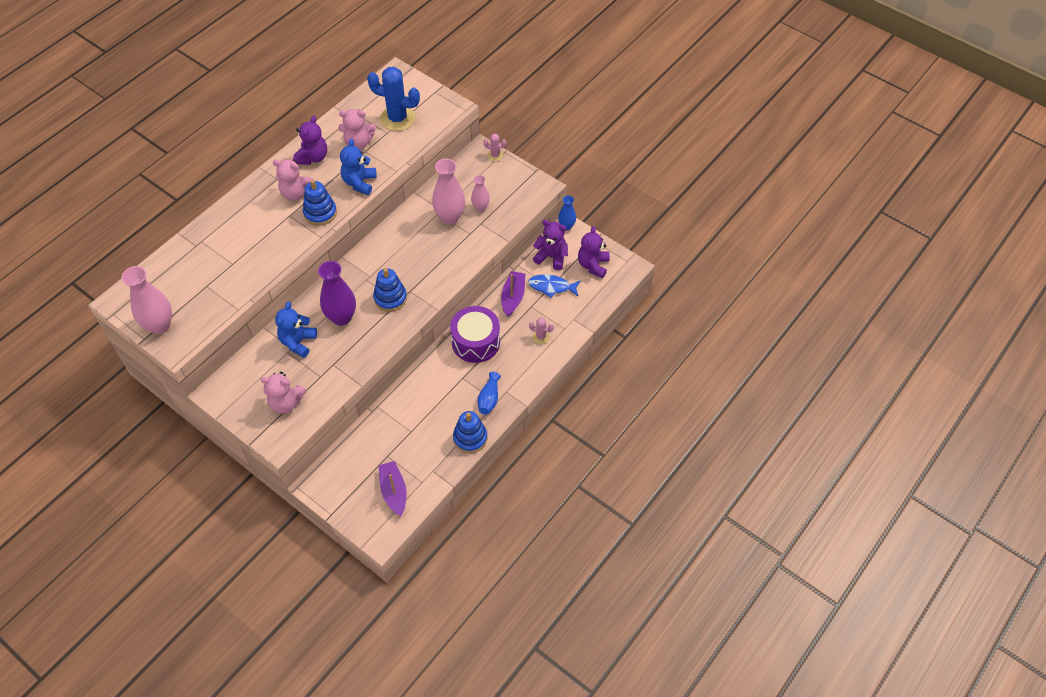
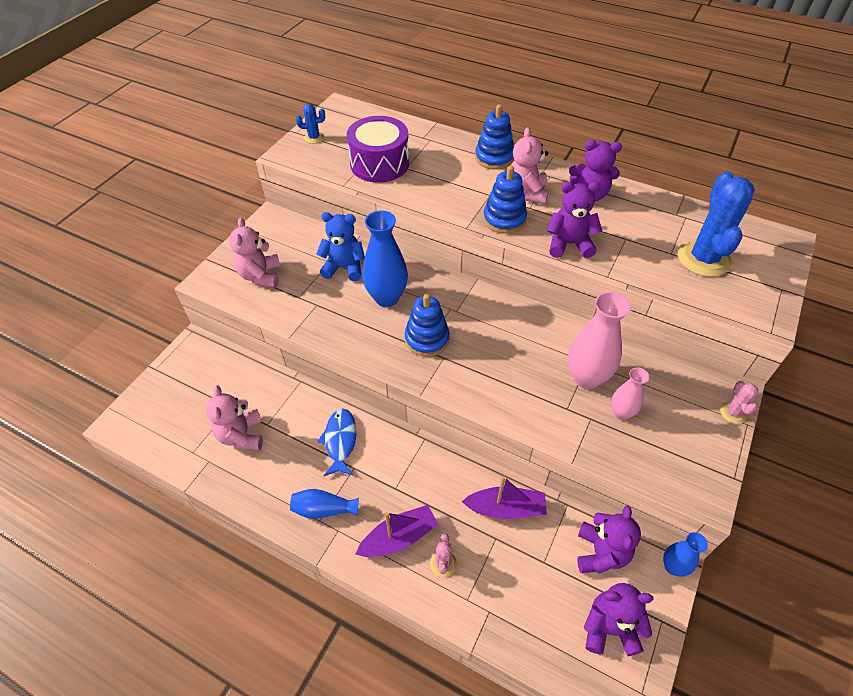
camera: 80 degrees right, 5 degrees down
(159, 325) = (314, 138): pink vase -> blue cactus
(341, 317) = (387, 298): purple vase -> blue vase
(358, 143) = (636, 229): pink teddy bear -> pink teddy bear (242, 435)
(359, 183) = (569, 244): blue teddy bear -> purple teddy bear
(394, 491) = (181, 424): purple boat -> purple boat (399, 538)
(470, 438) = (259, 497): blue stacking toy -> blue stacking toy (494, 157)
(475, 342) = (415, 473): purple drum -> purple drum (379, 164)
(551, 287) = (542, 564): blue fish -> blue fish (340, 441)

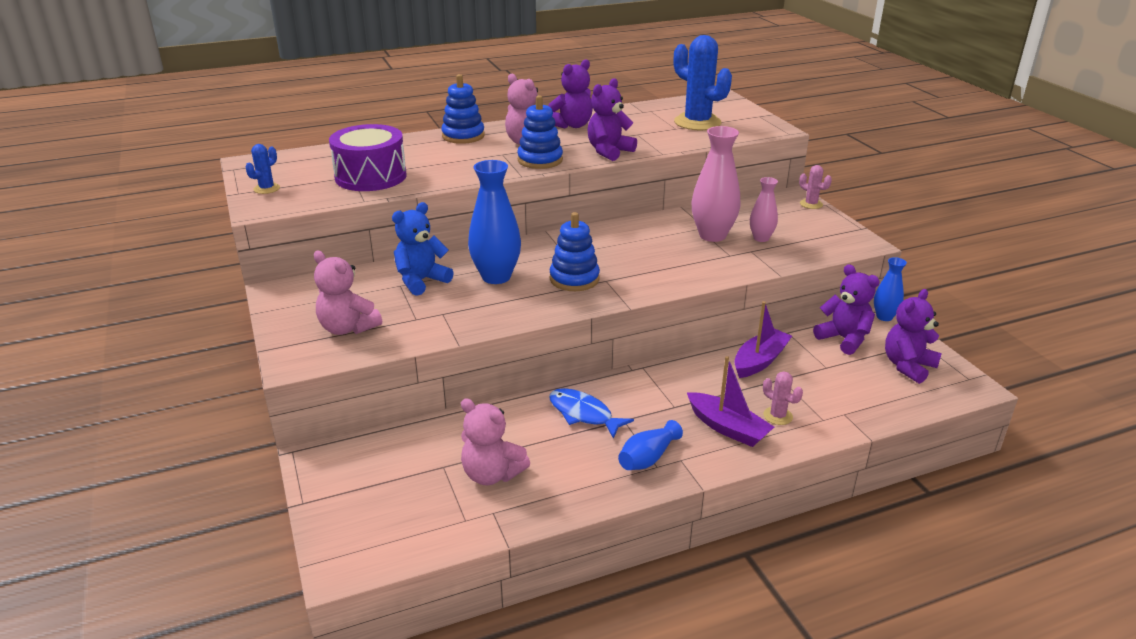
camera: 50 degrees left, 20 degrees down
(399, 538) = (727, 428): purple boat -> purple boat turned 120 degrees clockwise

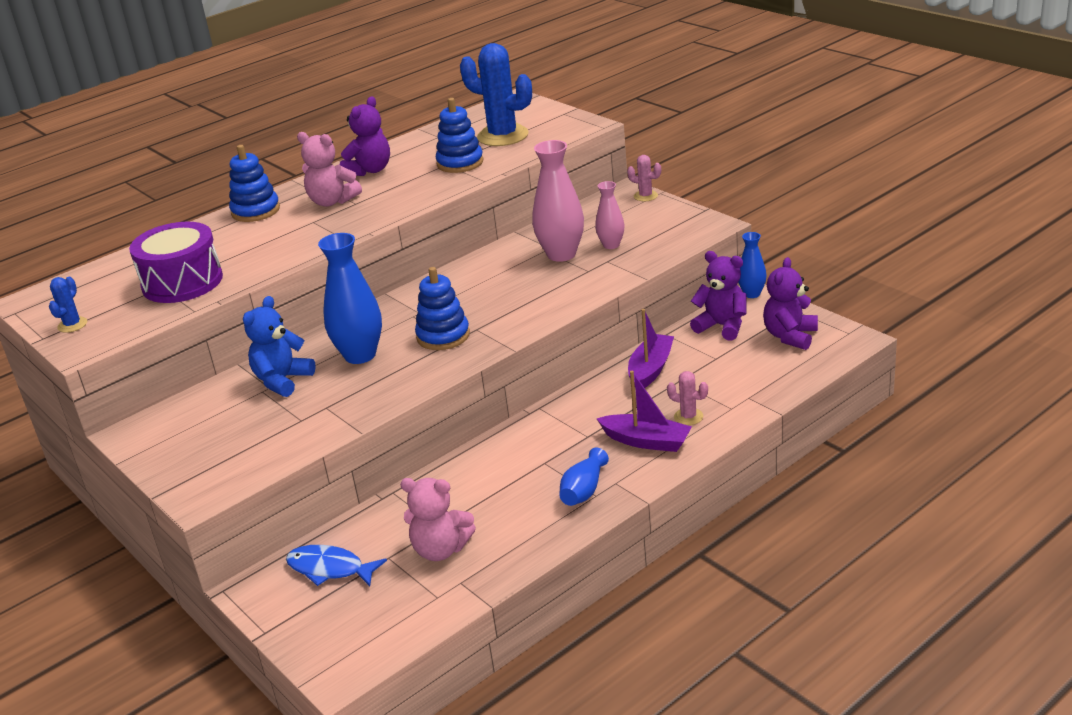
camera: 15 degrees left, 0 degrees up
(348, 328) = (234, 449): pink teddy bear -> none
(540, 160) = (358, 219): blue stacking toy -> blue stacking toy (460, 163)
(583, 414) = (502, 468): blue fish -> blue fish (330, 569)
(609, 151) = (427, 191): purple teddy bear -> none

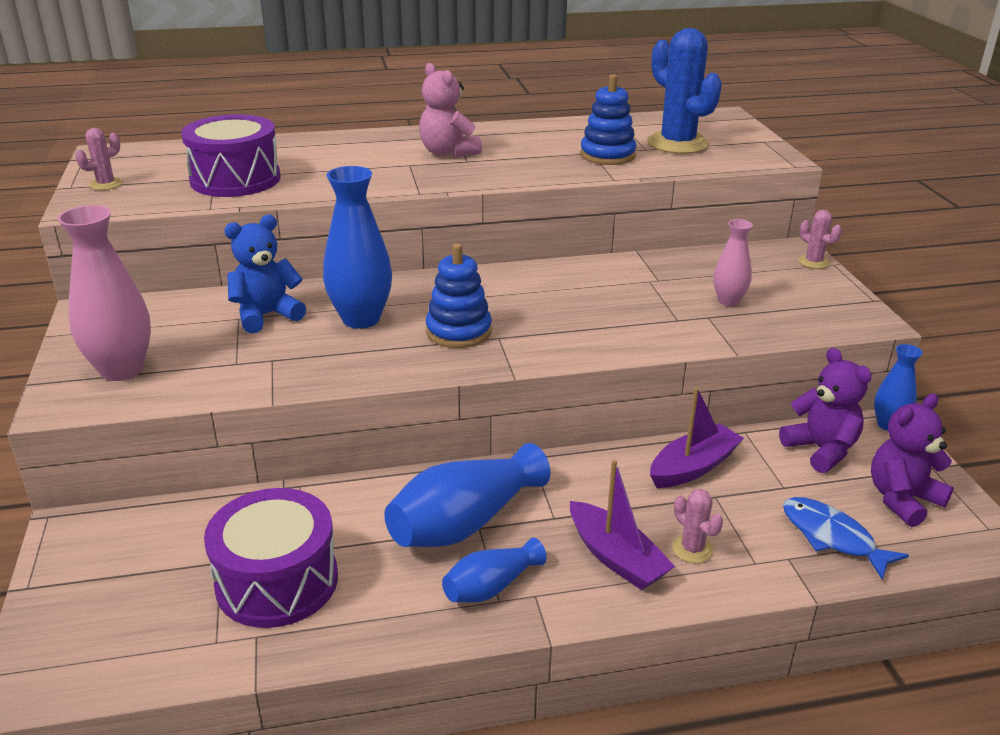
camera: 25 degrees right, 0 degrees up
(72, 325) = (106, 184): blue cactus -> pink cactus
(256, 211) = (373, 140): blue stacking toy -> none
(330, 569) = (157, 545): blue fish -> blue fish (832, 537)
(369, 170) = (514, 136): purple teddy bear -> none
(440, 549) = (277, 581): pink teddy bear -> purple drum
(532, 464) = (465, 522): none -> blue vase
(561, 254) = (664, 291): pink vase -> pink vase (122, 370)

